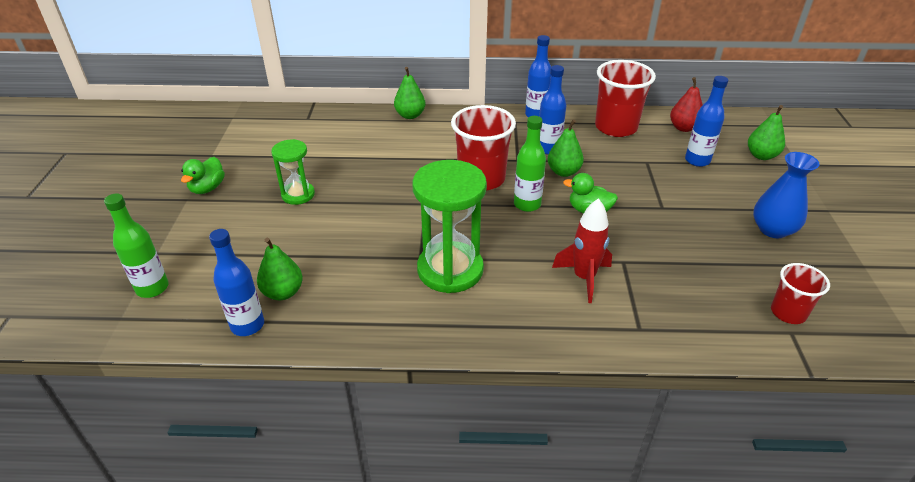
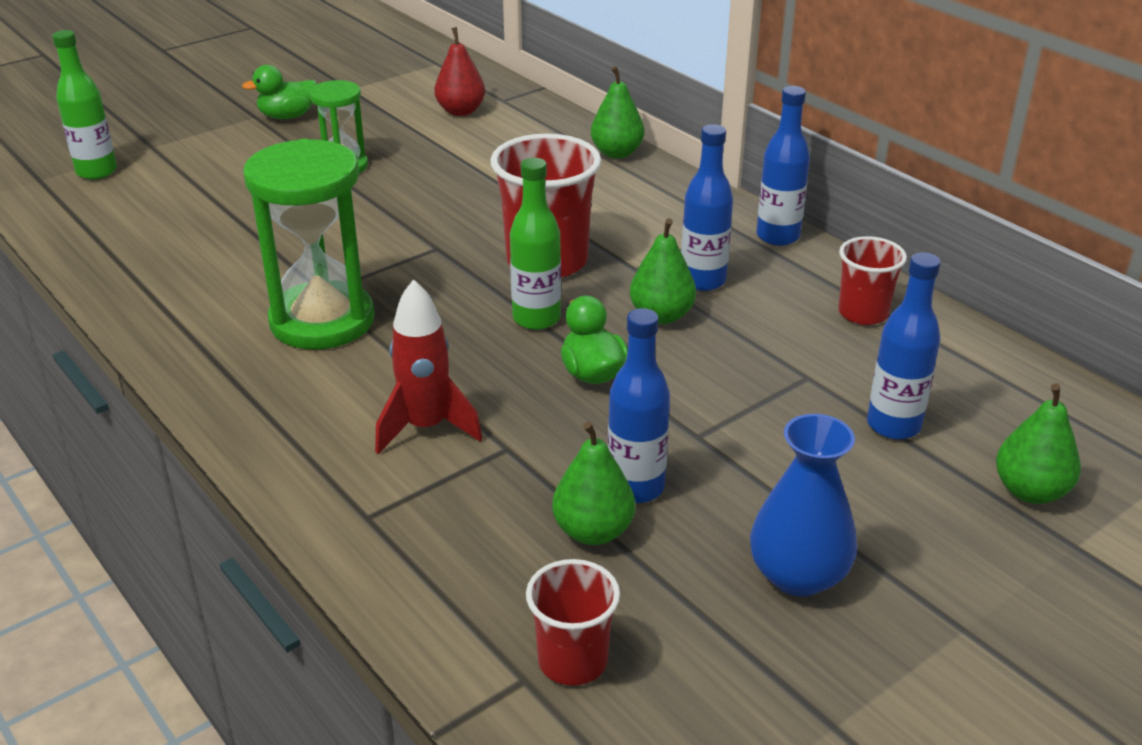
camera: 50 degrees right, 5 degrees down
(247, 325) = (92, 245): blue bottle -> blue bottle (635, 487)
(283, 292) = (164, 239): green pear -> green pear (593, 531)
(616, 127) = (863, 313): red cup -> red cup, size x0.58
(683, 128) = (978, 377): red pear -> red pear (460, 111)

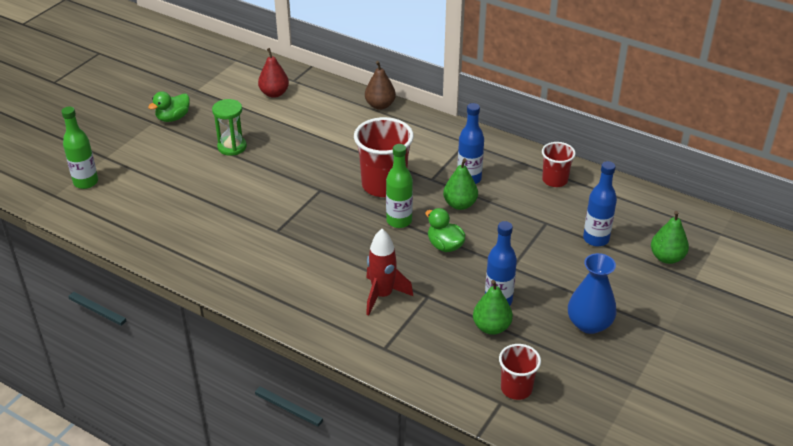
camera: 20 degrees left, 5 degrees up
(322, 321) = (289, 249): green hourglass -> none
(617, 153) = (380, 105): green pear -> brown pear
(778, 236) = (492, 143): blue bottle -> none

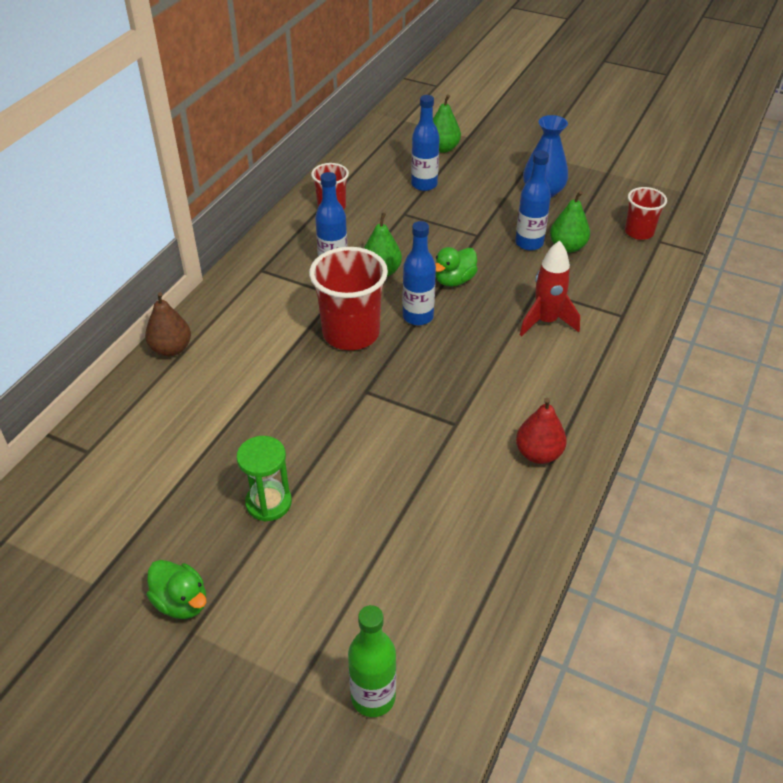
camera: 95 degrees left, 5 degrees up
(274, 93) = (123, 471): red pear -> red pear (538, 454)
(399, 221) = (418, 317): green bottle -> blue bottle

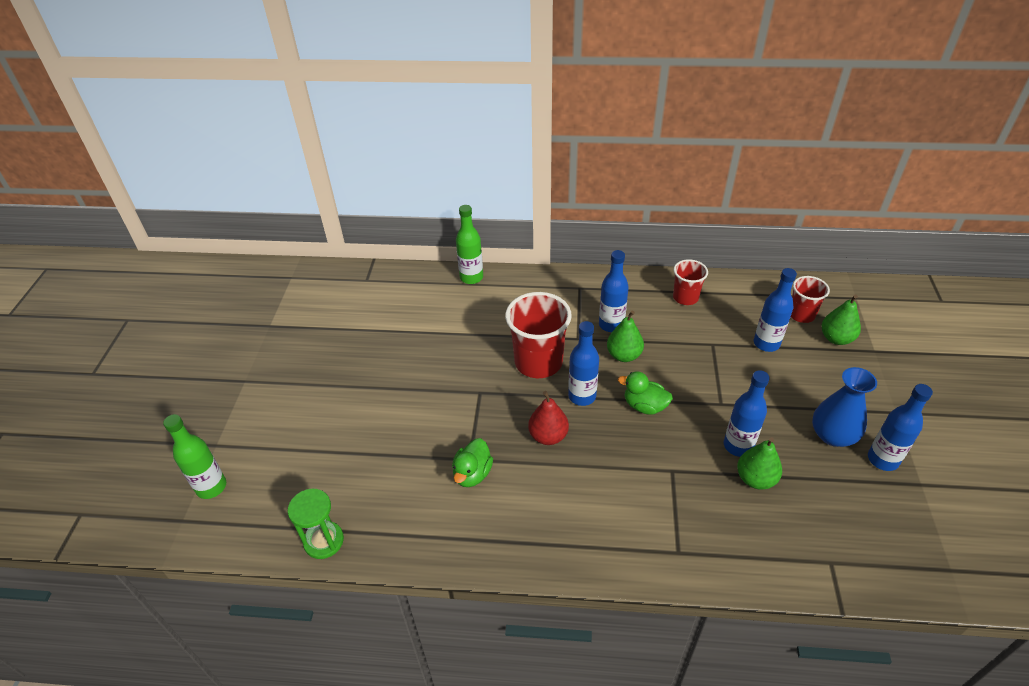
camera: 70 degrees right, 0 degrees up
(171, 349) = (471, 277): brown pear -> green bottle
(181, 602) = (265, 368): green duck -> green duck (472, 474)
(268, 503) = (353, 378): green hourglass -> green hourglass (324, 541)
(538, 454) = (459, 526): red pear -> red pear (548, 436)
(546, 322) = (630, 489): red rocket -> none
(578, 179) = (882, 459): none -> blue bottle
(639, 232) = (831, 539): red cup -> red cup (801, 315)

